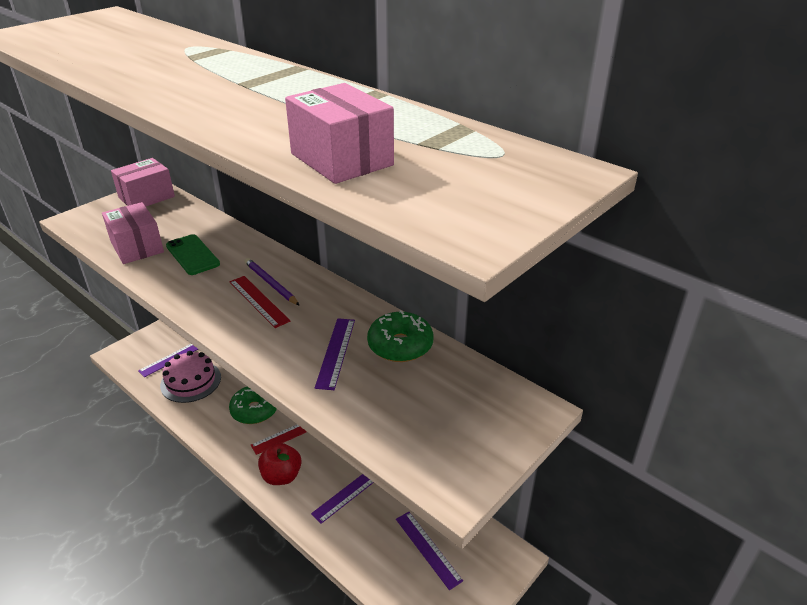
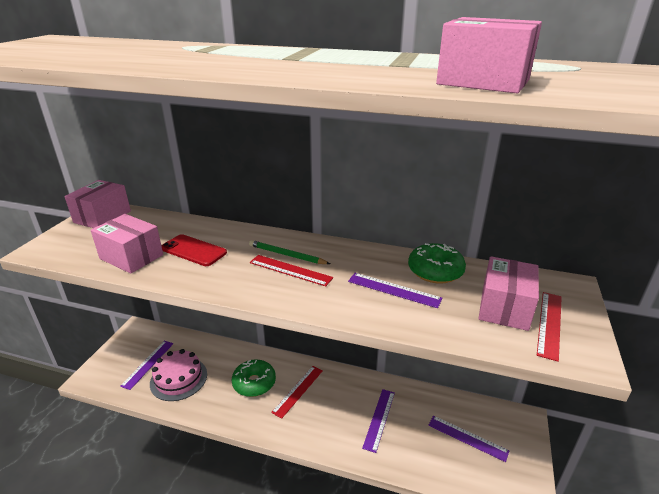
camera: 25 degrees left, 5 degrees down
(192, 255) = (194, 250): green phone -> red phone
(270, 283) = (287, 255): purple pencil -> green pencil
(281, 476) = (316, 427): red apple -> none
(335, 352) = (394, 290): purple ruler -> purple ruler turned 45 degrees counterclockwise
(428, 408) = (504, 307): none -> pink box
(457, 442) = (549, 324): none -> red ruler

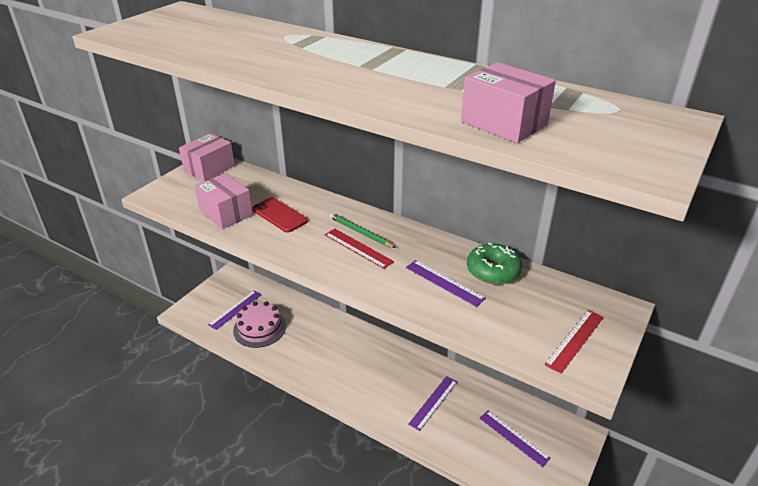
camera: 15 degrees right, 5 degrees up
(254, 383) = (326, 346): green donut -> none
(298, 391) = (365, 361): red ruler -> none
(504, 307) = (540, 317): pink box -> none

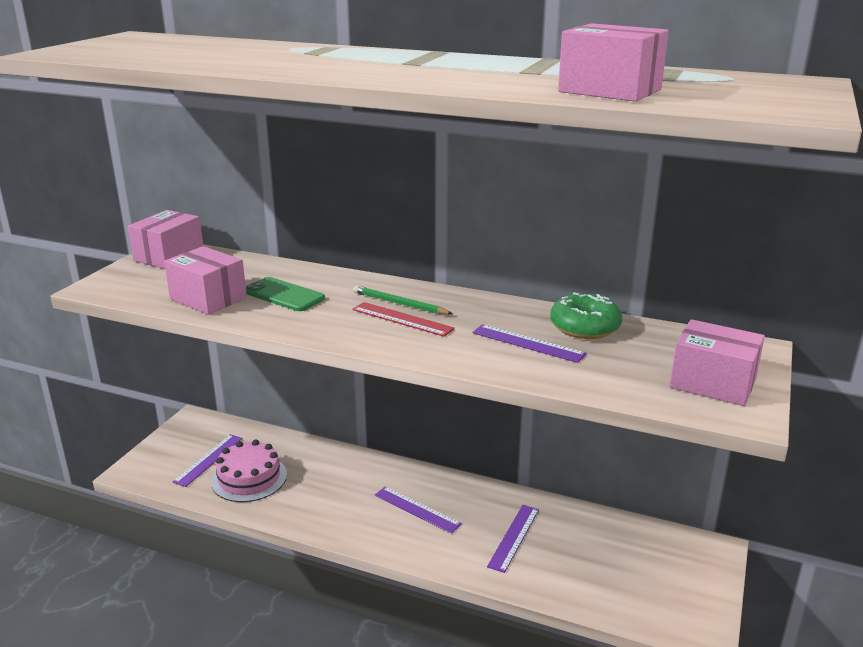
camera: 10 degrees left, 10 degrees down
(279, 215) = (284, 295): red phone -> green phone
(513, 437) = (631, 564): purple ruler -> purple ruler (417, 509)
(575, 340) = (712, 383): red ruler -> pink box

